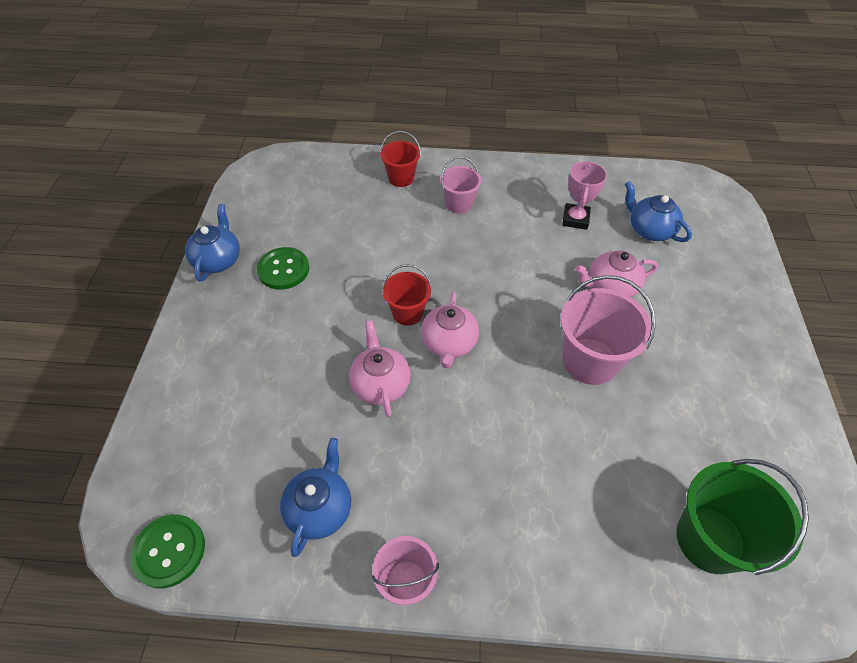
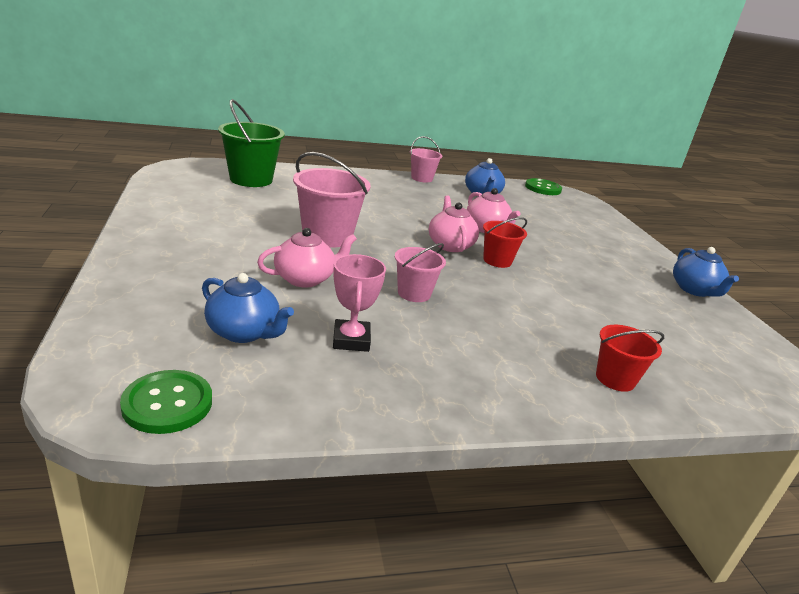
camera: 160 degrees right, 25 degrees down
(283, 269) = (632, 285): green button -> green button (167, 403)
(459, 204) = (513, 350): pink bucket -> pink bucket (414, 293)

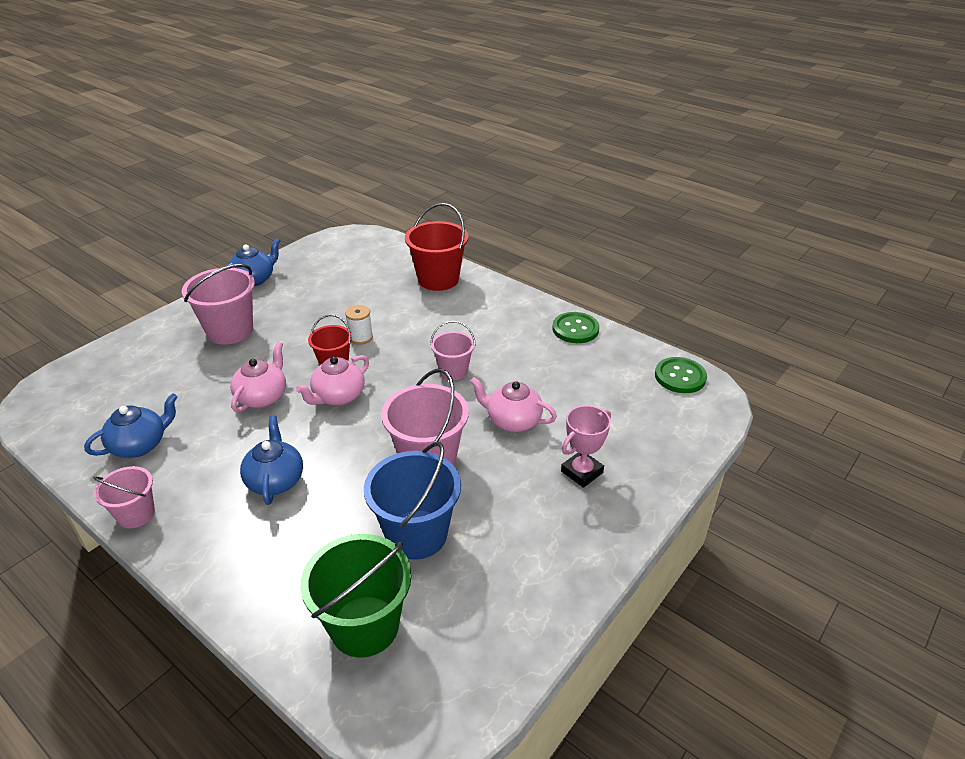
camera: 125 degrees left, 10 degrees up
(244, 332) = (604, 398): blue teapot -> blue teapot (275, 480)
(276, 208) = (416, 534): none -> blue bucket
(351, 340) = (545, 362): pink trophy -> pink trophy (581, 472)
(527, 285) = (360, 337): none -> white spool
(543, 188) = (41, 419): green button -> green button (575, 329)
(598, 251) = (230, 331): none -> pink bucket
(615, 379) = (438, 279): red bucket -> red bucket, size x1.69

